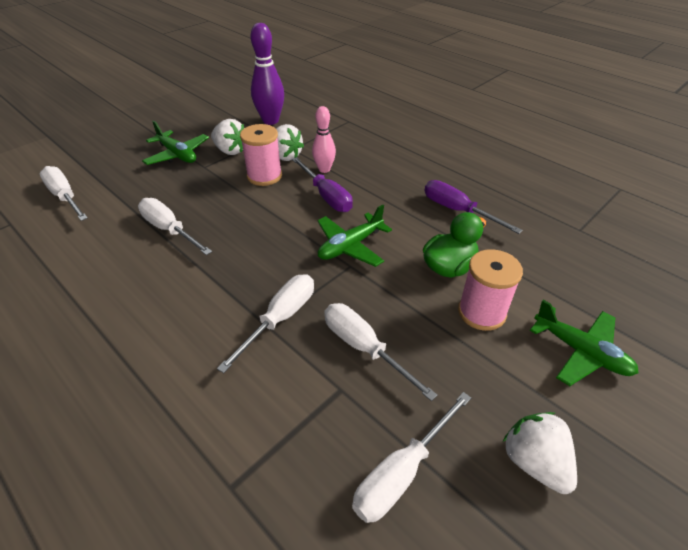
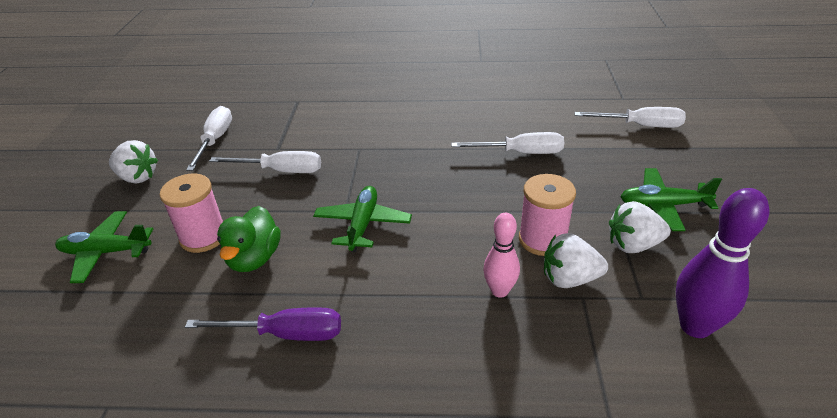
camera: 140 degrees right, 5 degrees down
(280, 319) = (354, 155): white screwdriver -> none
(326, 196) = (448, 258): purple screwdriver -> none

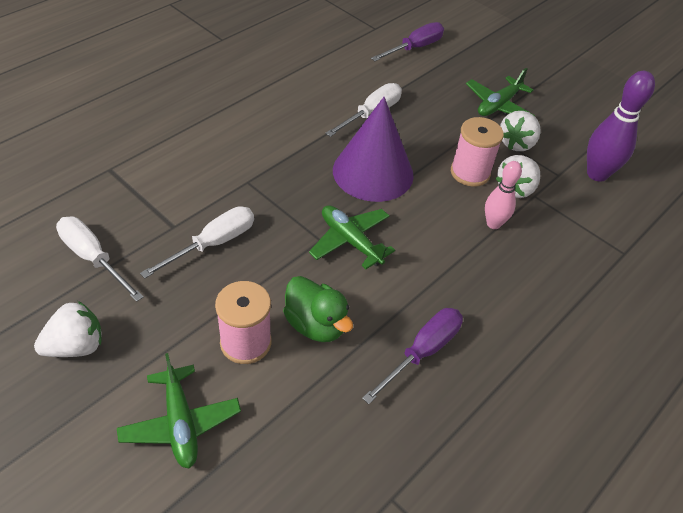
camera: 55 degrees left, 10 degrees up
(106, 252) = (180, 423): green plane -> green plane turned 60 degrees counterclockwise
(455, 191) = (373, 172): none -> purple cone
(640, 125) = (414, 48): white screwdriver -> purple screwdriver

